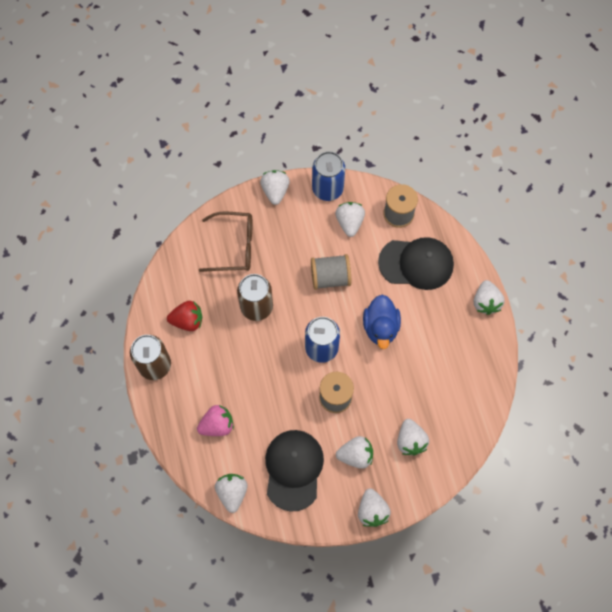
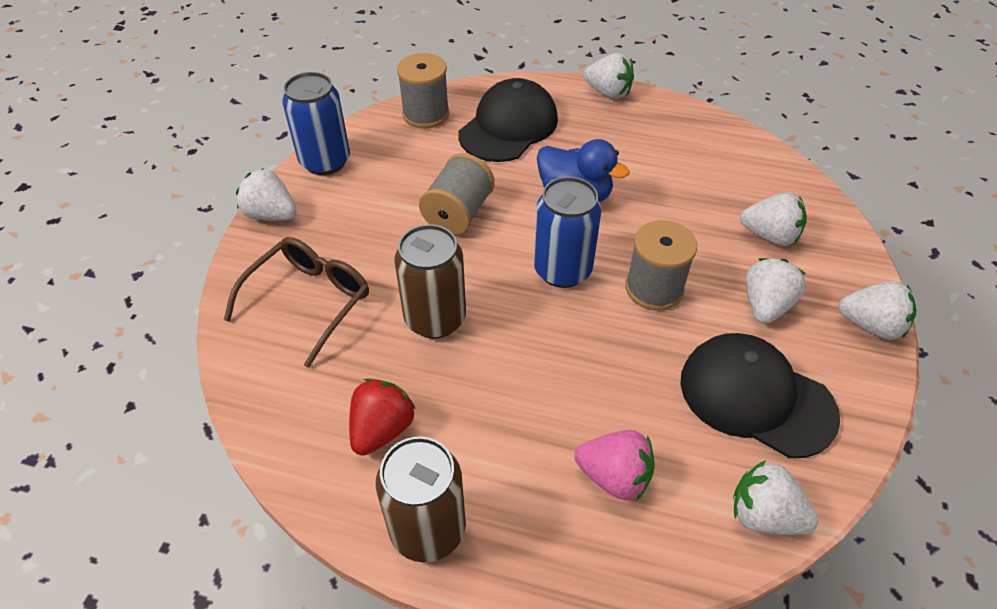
camera: 60 degrees left, 20 degrees down
(217, 425) = (614, 477): pink strawberry -> pink strawberry turned 105 degrees clockwise
(349, 222) = (395, 161): white strawberry -> none

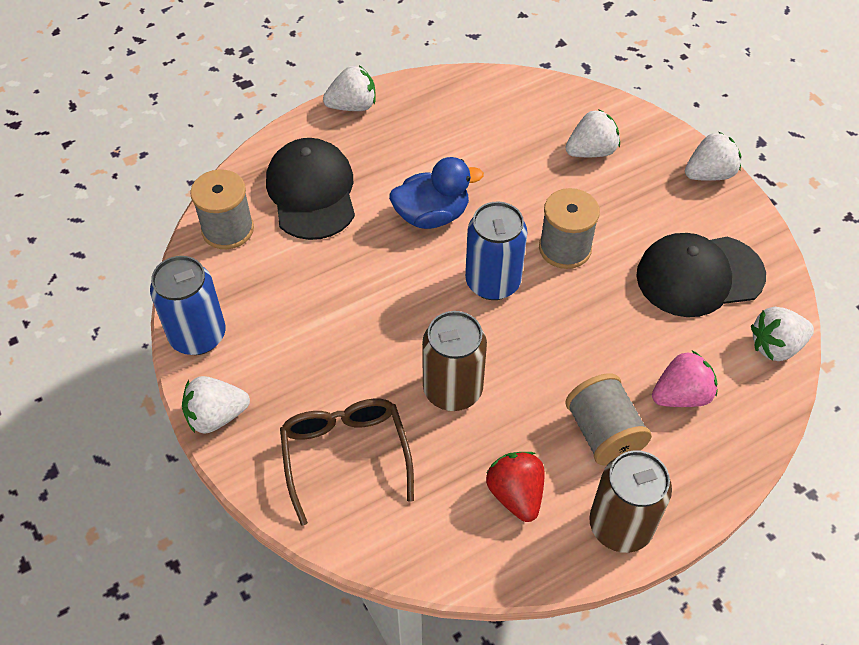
camera: 45 degrees left, 5 degrees up
(458, 213) = (366, 296): grey spool -> grey spool (603, 433)
(765, 305) = (641, 207): white strawberry -> none

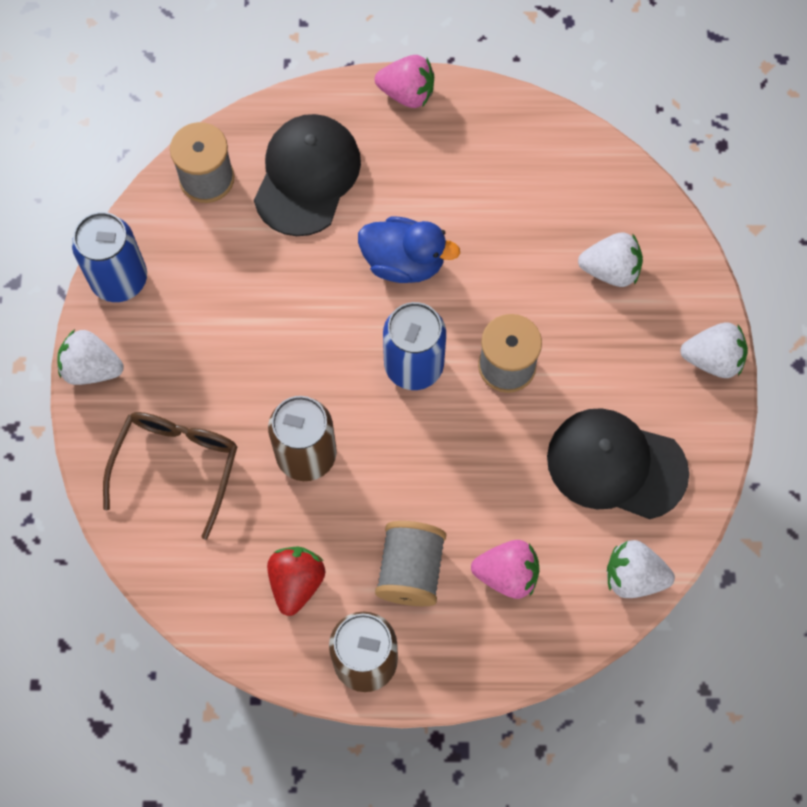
camera: 30 degrees right, 15 degrees up
(352, 106) = (407, 93): white strawberry -> pink strawberry

